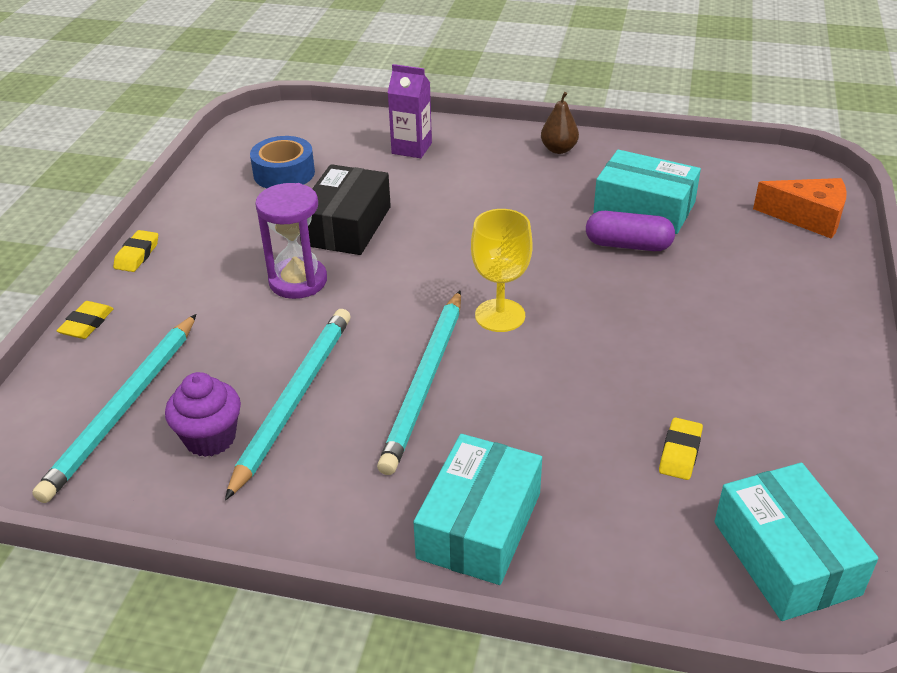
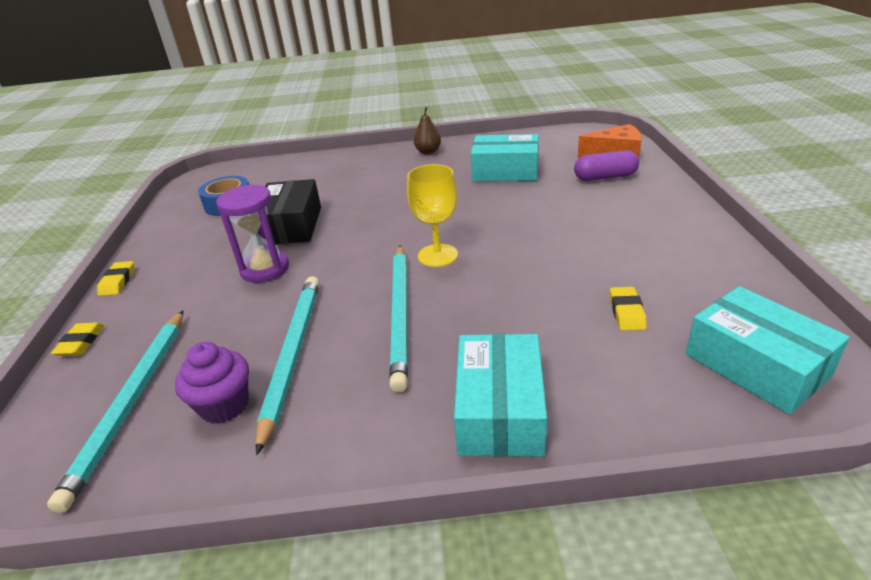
camera: 15 degrees left, 5 degrees down
(411, 148) = (322, 171): purple carton -> none
(628, 245) = (507, 193): purple capsule -> purple capsule (605, 177)

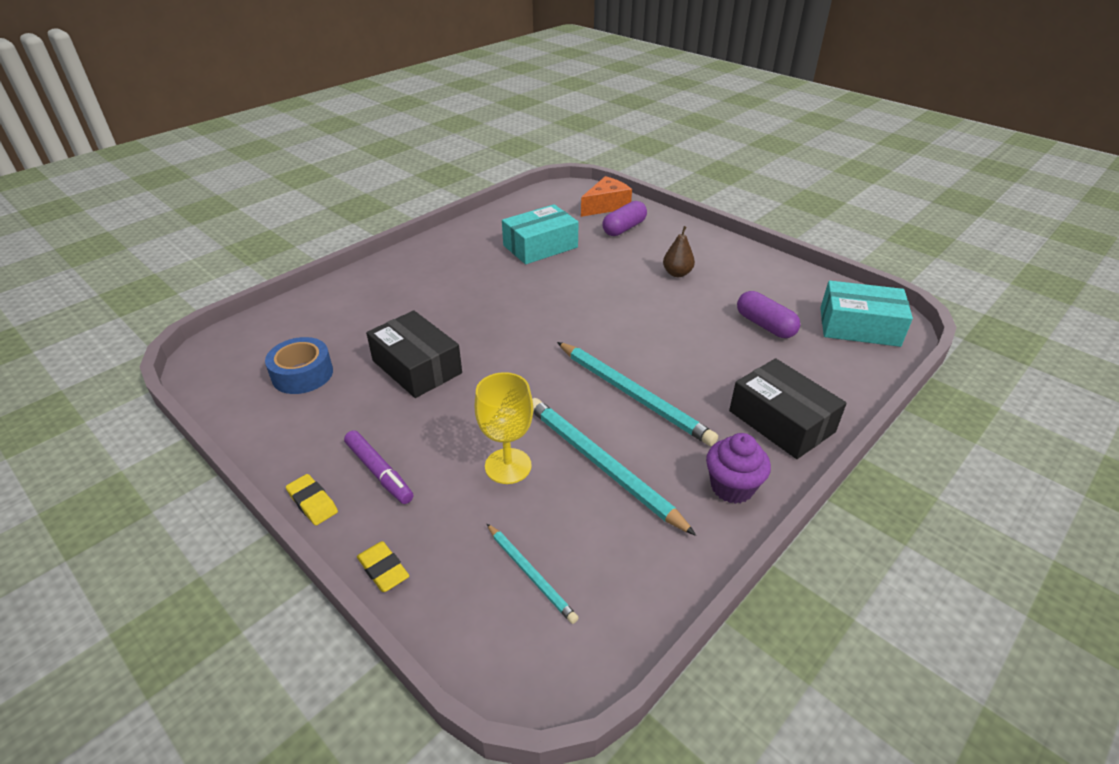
camera: 45 degrees left, 5 degrees up
(132, 402) = (531, 574): turquoise pencil -> turquoise pencil, size x0.54
(171, 281) = (379, 471): none -> purple marker
(224, 405) = (610, 527): purple cupcake -> purple cupcake (732, 487)
(265, 269) = (460, 415): purple hourglass -> none
(428, 152) = (441, 248): brown pear -> brown pear (677, 273)
(437, 255) = (592, 338): yellow goblet -> yellow goblet (508, 466)
(499, 410) = (781, 421): turquoise box -> black box
(626, 312) = (765, 325): yellow eraser -> purple capsule

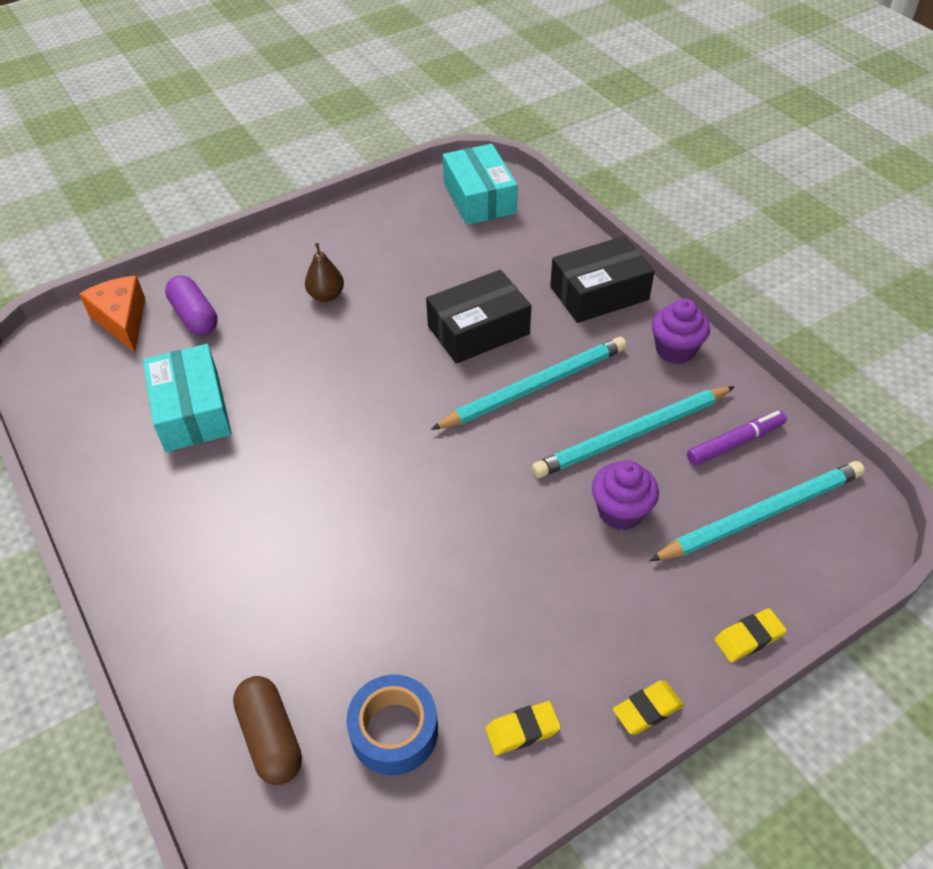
camera: 75 degrees left, 10 degrees up
(299, 433) = (522, 730): none -> yellow eraser
(301, 327) = (271, 737): none -> brown capsule
(379, 471) = (608, 637): purple marker -> purple marker (734, 443)
(417, 367) = (423, 585): black box -> black box (478, 330)
(508, 466) = (620, 512): yellow goblet -> purple cupcake
(531, 574) = (761, 514): turquoise pencil -> turquoise pencil, size x1.85
(765, 325) = (453, 258): purple capsule -> none
(859, 327) = (479, 198): turquoise box -> turquoise box turned 45 degrees counterclockwise

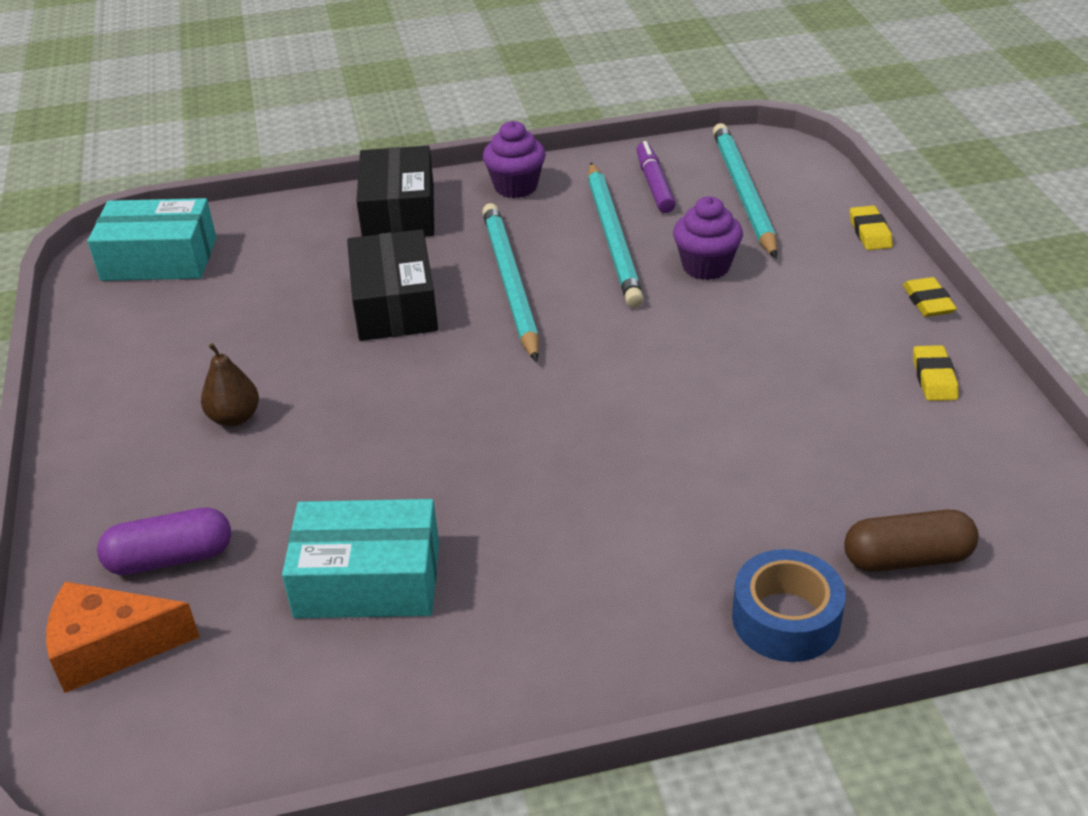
camera: 70 degrees left, 10 degrees down
(394, 731) = (918, 462): blue tape -> blue tape (786, 619)

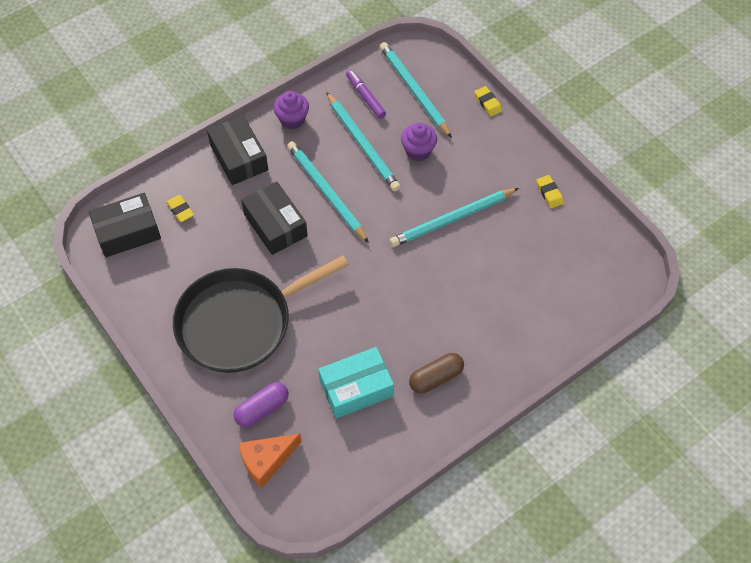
camera: 25 degrees left, 20 degrees up
(159, 259) = (127, 232): turquoise box -> black box
(234, 418) = (239, 322): brown pear -> black pan
(717, 371) = (452, 219): none -> turquoise pencil
(786, 619) = (535, 346): blue tape -> none
(907, 558) = (571, 299): brown capsule -> brown capsule (436, 378)
(928, 302) = (531, 144): yellow eraser -> yellow eraser (180, 210)

